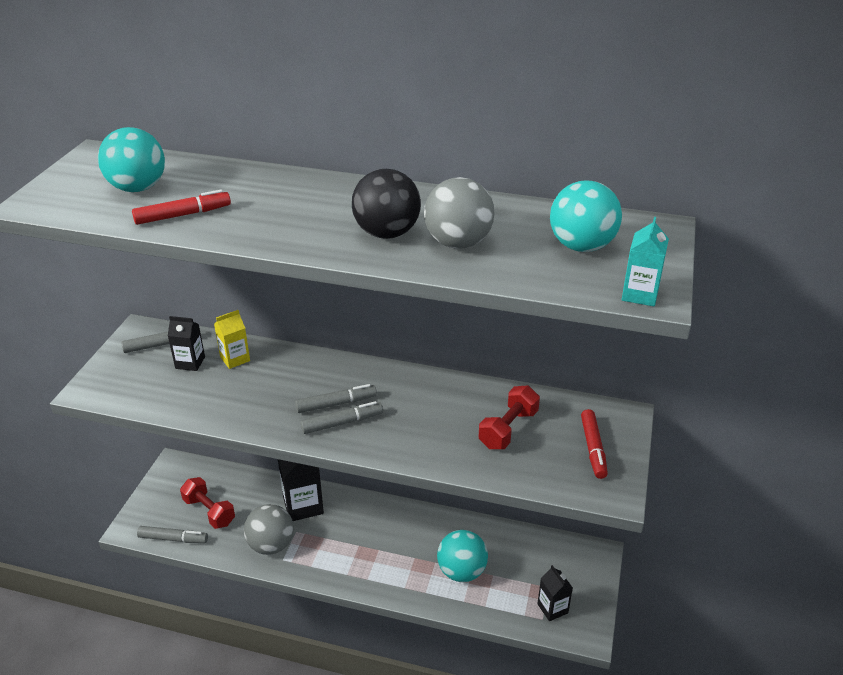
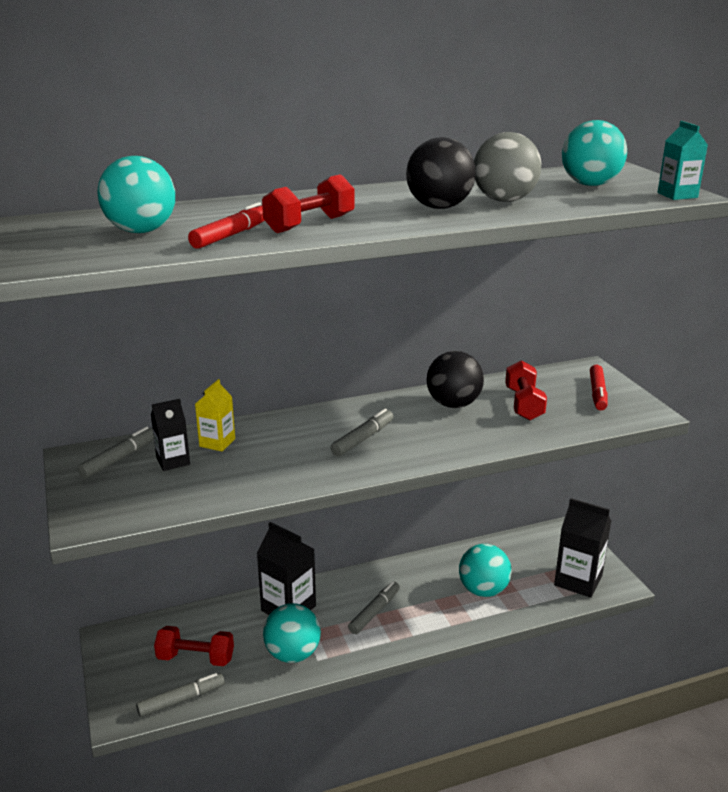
camera: 35 degrees left, 10 degrees down
(254, 221) = (310, 224): none -> red dumbbell
(271, 545) = (292, 654): grey ball -> turquoise ball
(342, 423) = (387, 449): grey marker -> grey marker (374, 612)
(448, 401) = (453, 404): none -> black ball
(552, 608) = (578, 581): black carton -> black carton, size x1.71
(593, 448) = (597, 393): red marker -> red marker turned 45 degrees clockwise

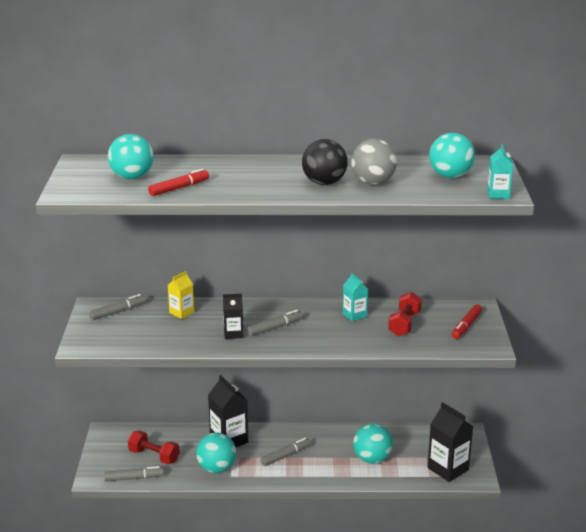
camera: 20 degrees right, 0 degrees up
(173, 461) = (148, 319): black carton -> black carton (233, 333)
(310, 224) = (231, 186): red dumbbell -> none
(453, 404) = (354, 315): black ball -> turquoise carton

